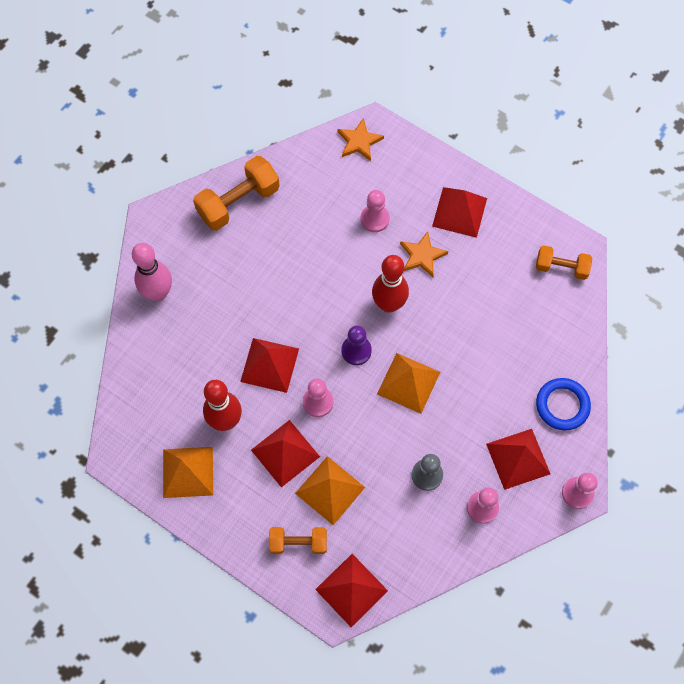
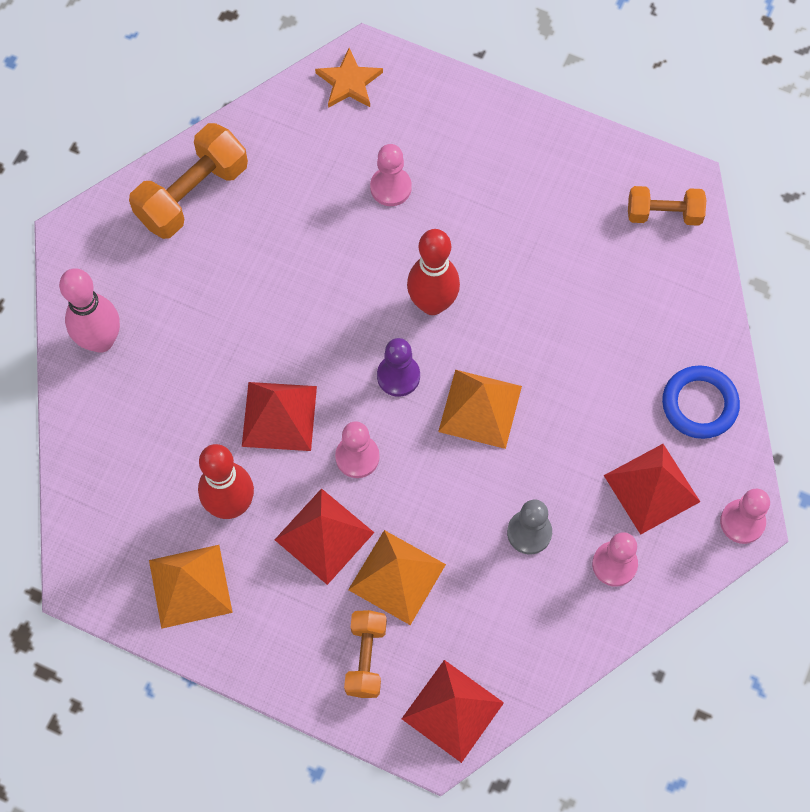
camera: 10 degrees left, 0 degrees up
(298, 543) = (366, 658): orange dumbbell -> orange dumbbell turned 75 degrees counterclockwise
(422, 255) = (467, 228): orange star -> none
(459, 212) = (508, 159): red pyramid -> none

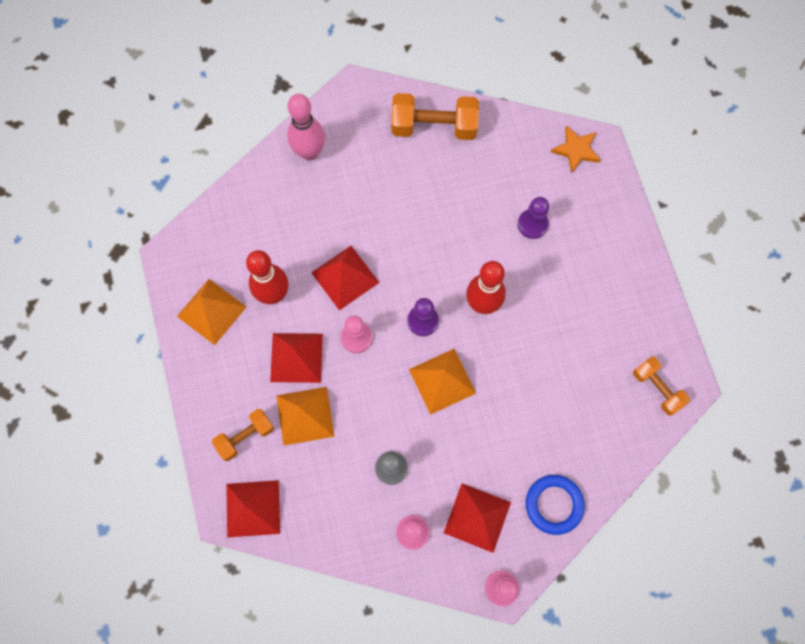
camera: 50 degrees right, 5 degrees up
(390, 187) = (532, 224): pink pawn -> purple pawn

